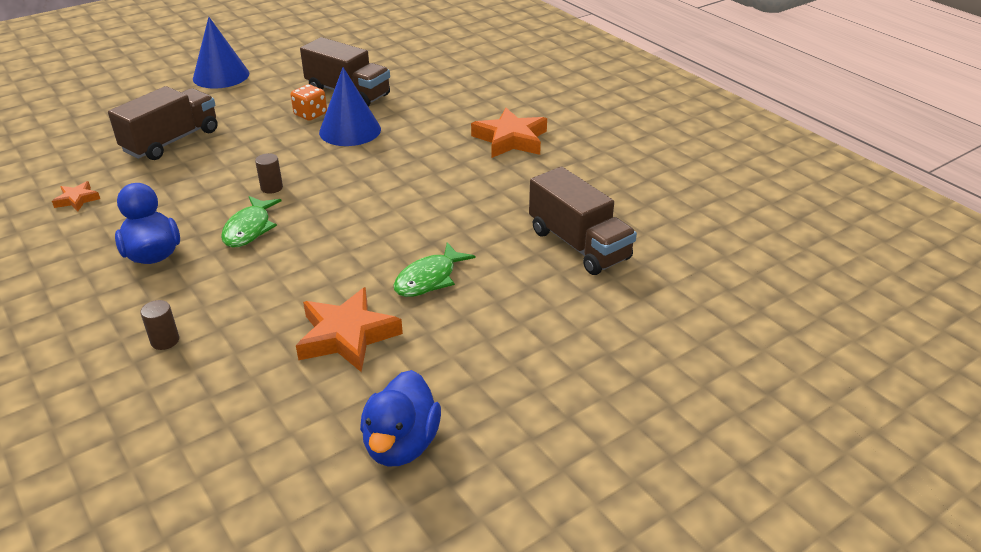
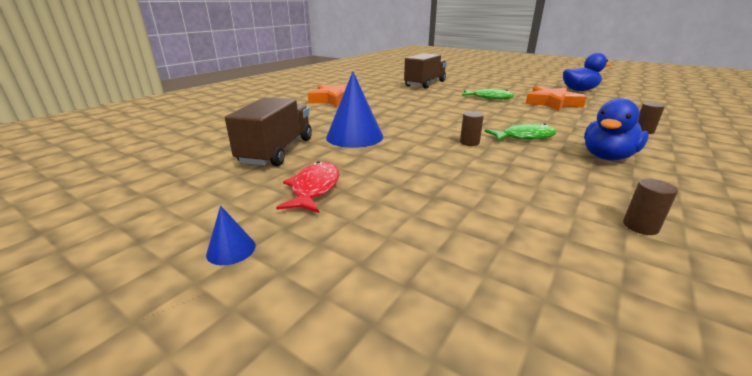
camera: 110 degrees left, 10 degrees down
(77, 199) = (640, 226): orange star -> brown cylinder
(172, 141) = (457, 214): brown truck -> none
(221, 76) = (231, 249): blue cone -> blue cone, size x0.45
(262, 101) = (314, 188): none -> red fish
(310, 114) = (334, 156): orange dice -> none

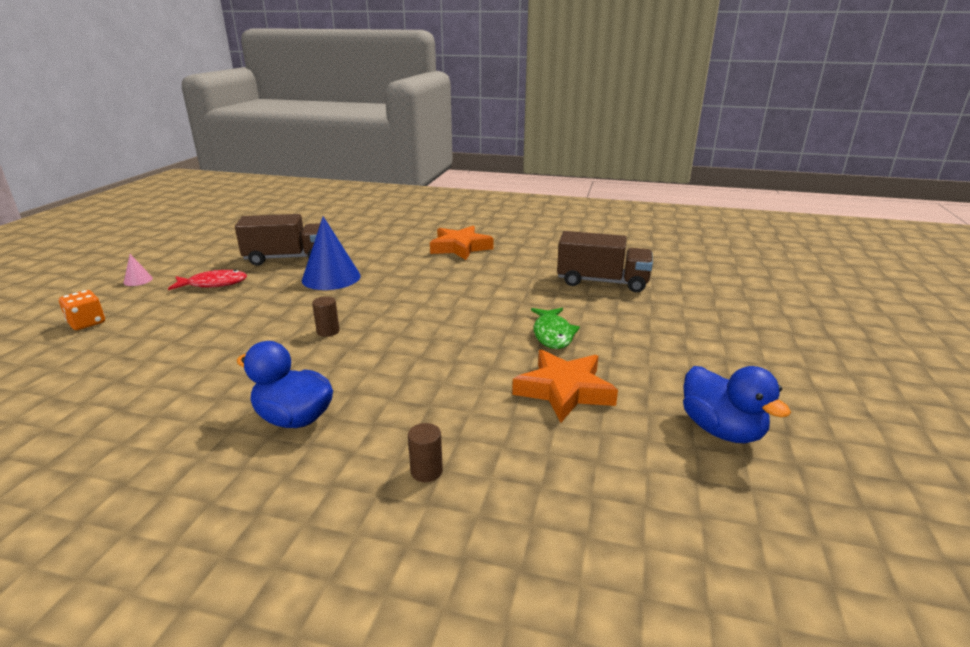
camera: 70 degrees right, 0 degrees up
(231, 249) = (138, 280): blue cone -> pink cone
(386, 286) = (87, 323): none -> orange dice
(524, 137) = (358, 363): green fish -> none
(640, 226) = (122, 416): brown cylinder -> none

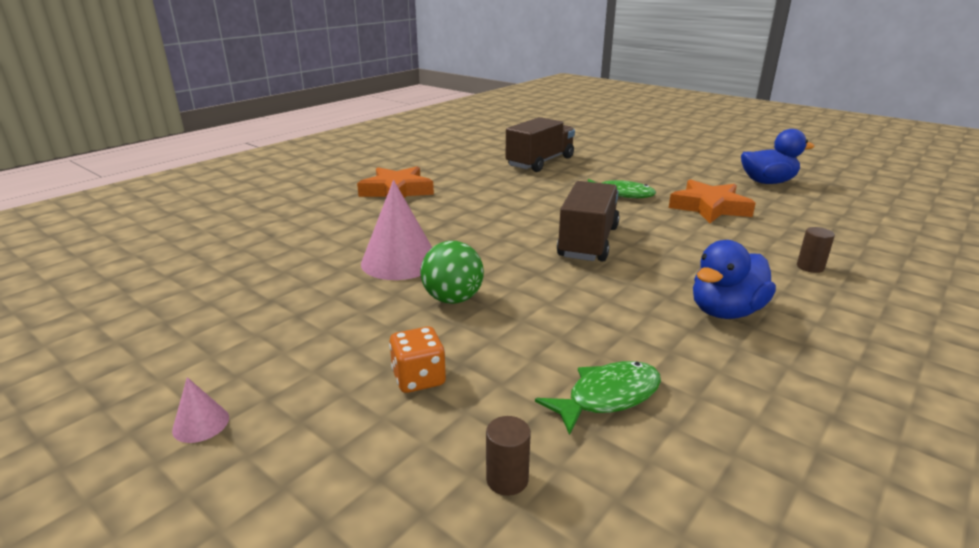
camera: 65 degrees left, 0 degrees up
(87, 323) = (355, 479): orange dice -> orange dice (419, 378)
(155, 379) = (608, 397): none -> green fish
(214, 284) = (319, 344): red fish -> none
(280, 305) = (453, 299): none -> green ball
(288, 258) = (292, 282): brown truck -> brown truck (588, 242)
(328, 331) = (549, 278): brown cylinder -> brown cylinder (507, 479)
(331, 278) = (399, 261): blue cone -> pink cone

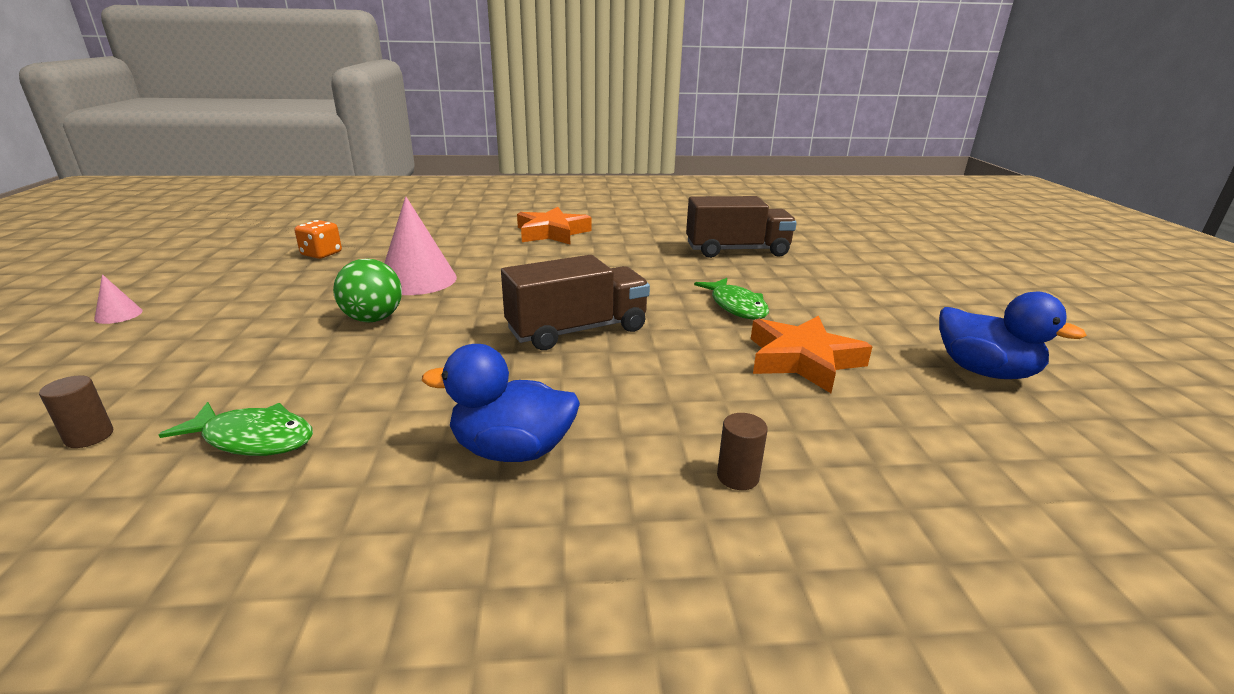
camera: 45 degrees right, 0 degrees up
(419, 378) = (225, 353): orange dice -> orange dice (321, 254)

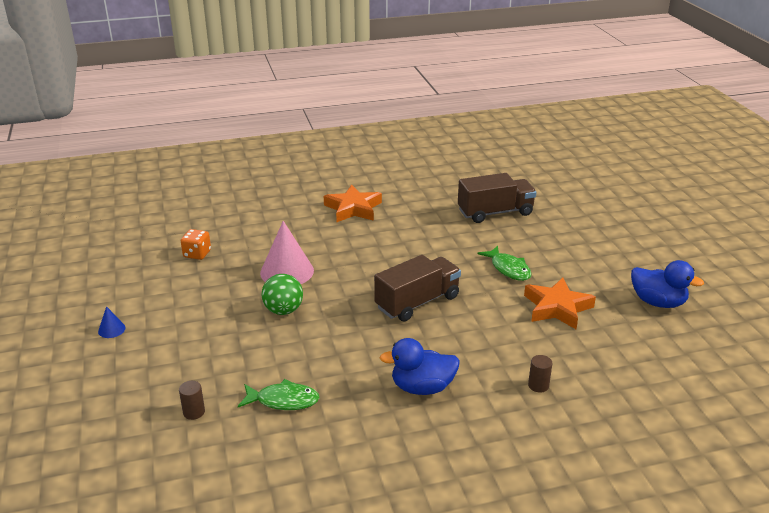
camera: 10 degrees left, 5 degrees up
(118, 315) = (111, 329): pink cone -> blue cone

